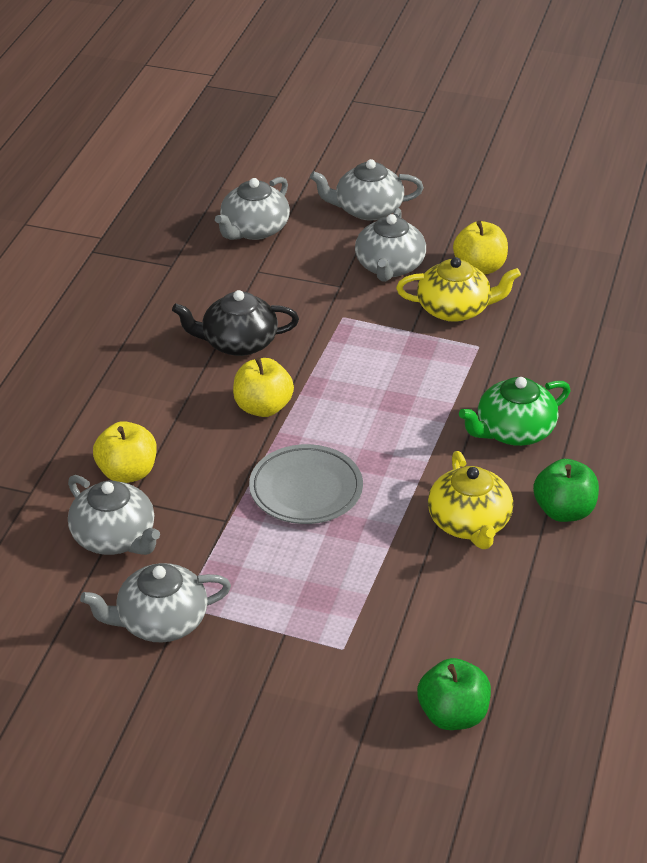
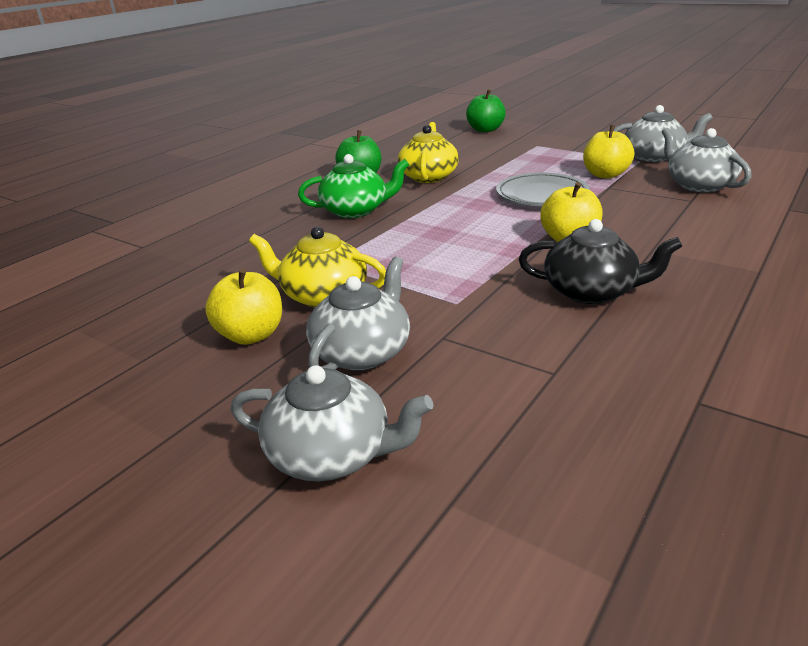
camera: 160 degrees left, 10 degrees down
(127, 472) = (699, 213): yellow apple -> yellow apple (605, 175)
(254, 230) = (549, 447): grey teapot -> none

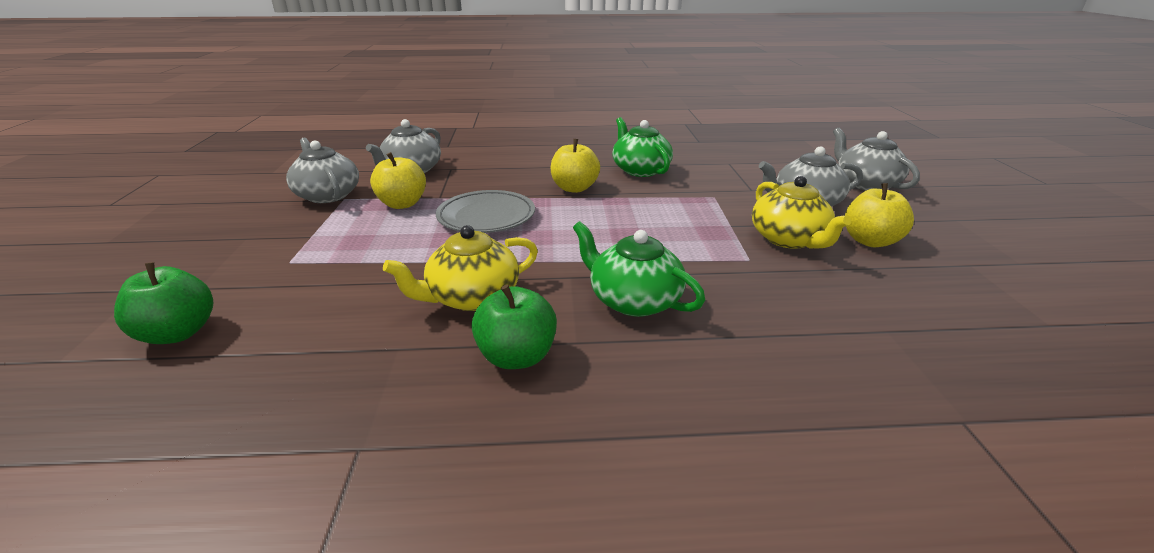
camera: 130 degrees left, 0 degrees up
(591, 291) = (640, 170): black teapot -> green teapot

